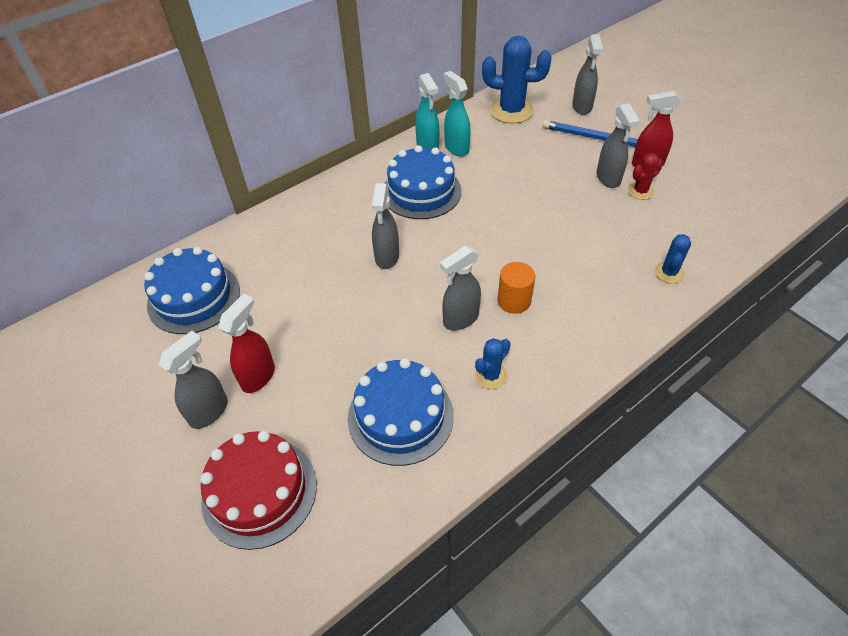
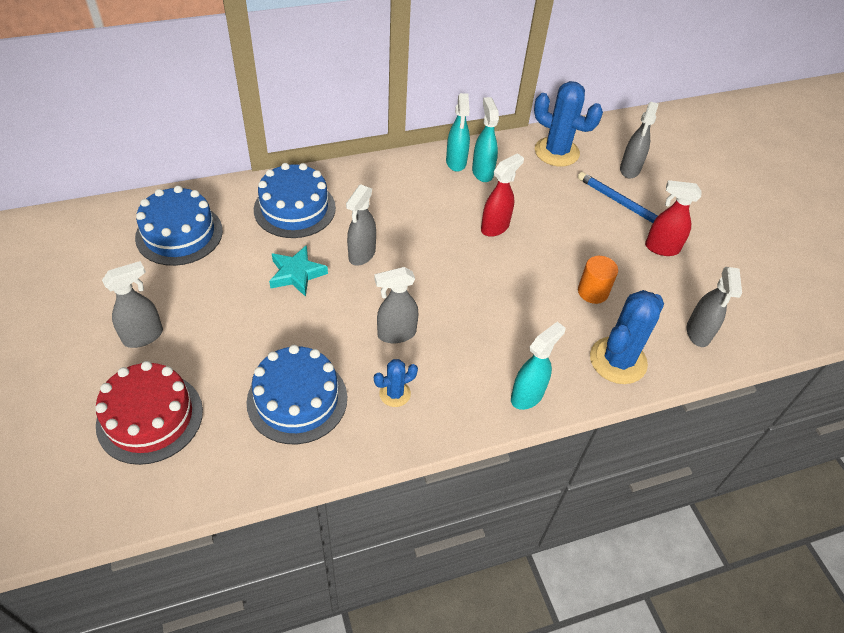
camera: 15 degrees right, 0 degrees up
(258, 376) = (198, 321): red spray bottle -> red spray bottle (495, 227)
(334, 296) = (297, 274): none -> turquoise star
(421, 191) = (426, 204): blue cake -> blue cake (294, 208)
(514, 301) = (454, 334): orange cylinder -> orange cylinder (593, 292)
(608, 178) = (613, 249): grey spray bottle -> grey spray bottle (698, 333)
(610, 332) = (527, 395): none -> turquoise spray bottle
(640, 191) = (638, 273): red cactus -> none
(669, 273) = (618, 360): blue cactus -> blue cactus, size x1.93

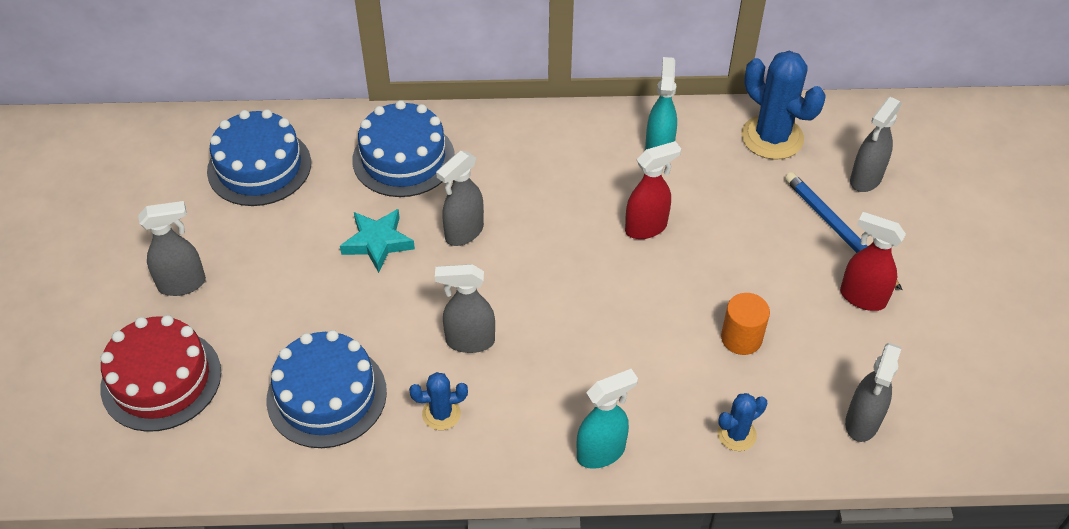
camera: 20 degrees right, 0 degrees up
(456, 162) = (629, 130): turquoise spray bottle -> none
(618, 360) = (736, 434): blue cactus -> blue cactus, size x0.52

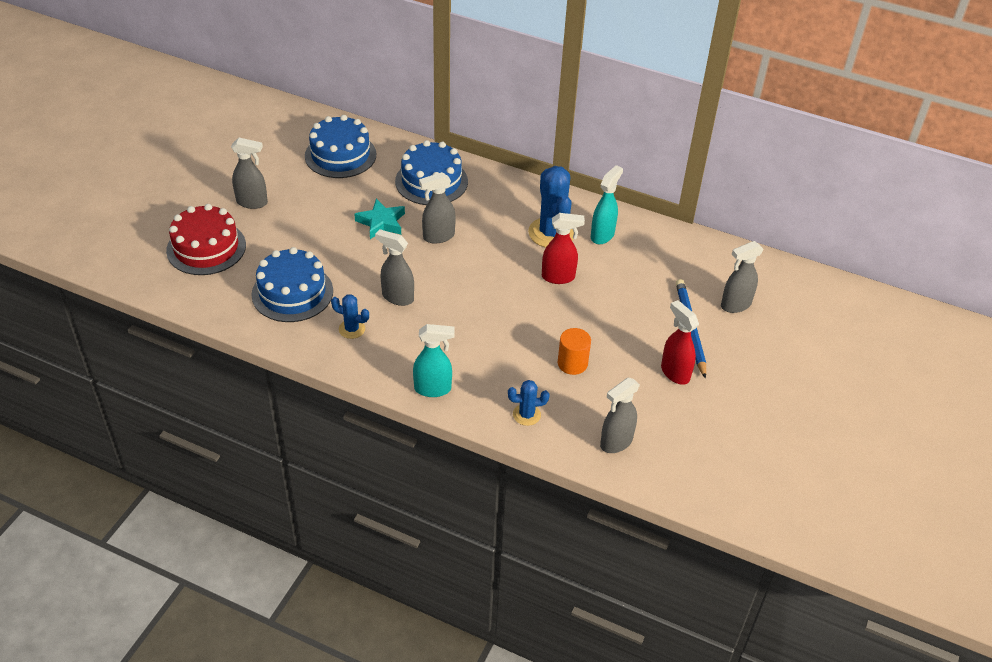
camera: 25 degrees right, 5 degrees down
(772, 137) = (688, 256): blue cactus -> blue cactus (551, 233)

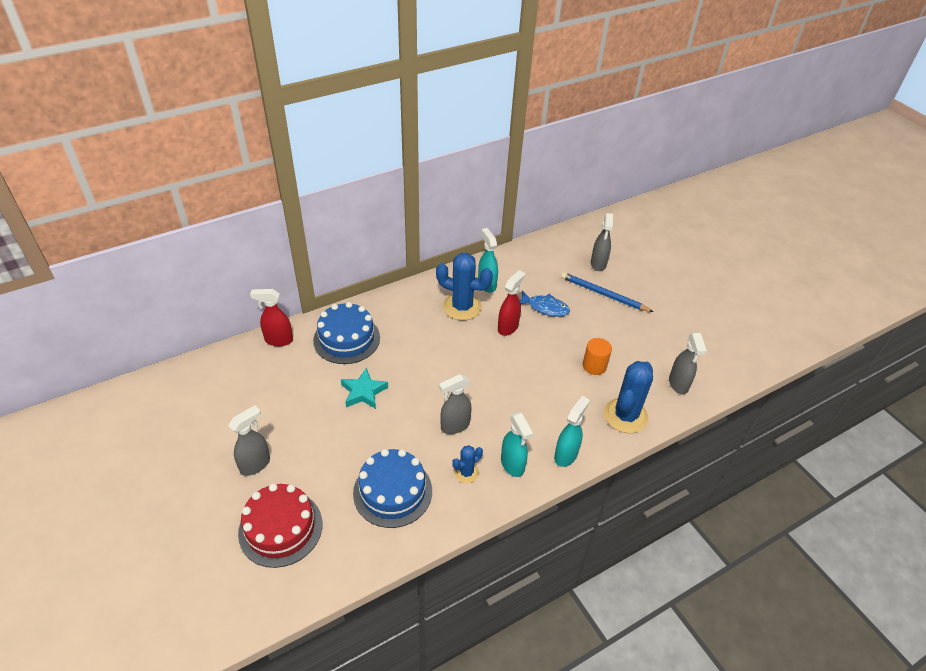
camera: 55 degrees left, 0 degrees up
(340, 155) = (259, 375): blue cake -> none
(387, 356) = (512, 465): none -> turquoise spray bottle
(438, 236) = (410, 367): grey spray bottle -> none
(526, 415) = (625, 416): blue cactus -> blue cactus, size x1.93
(617, 292) = (545, 307): none -> blue fish
(674, 373) = (636, 323): red spray bottle -> red spray bottle (278, 340)

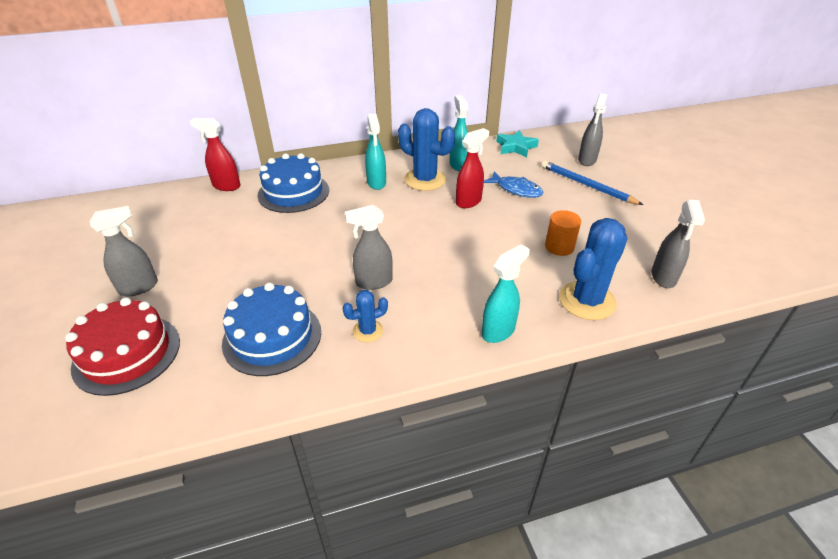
camera: 15 degrees right, 5 degrees down
(363, 392) = (288, 238): turquoise star -> turquoise star (516, 147)
(512, 465) = (427, 331): turquoise spray bottle -> turquoise spray bottle (376, 183)

